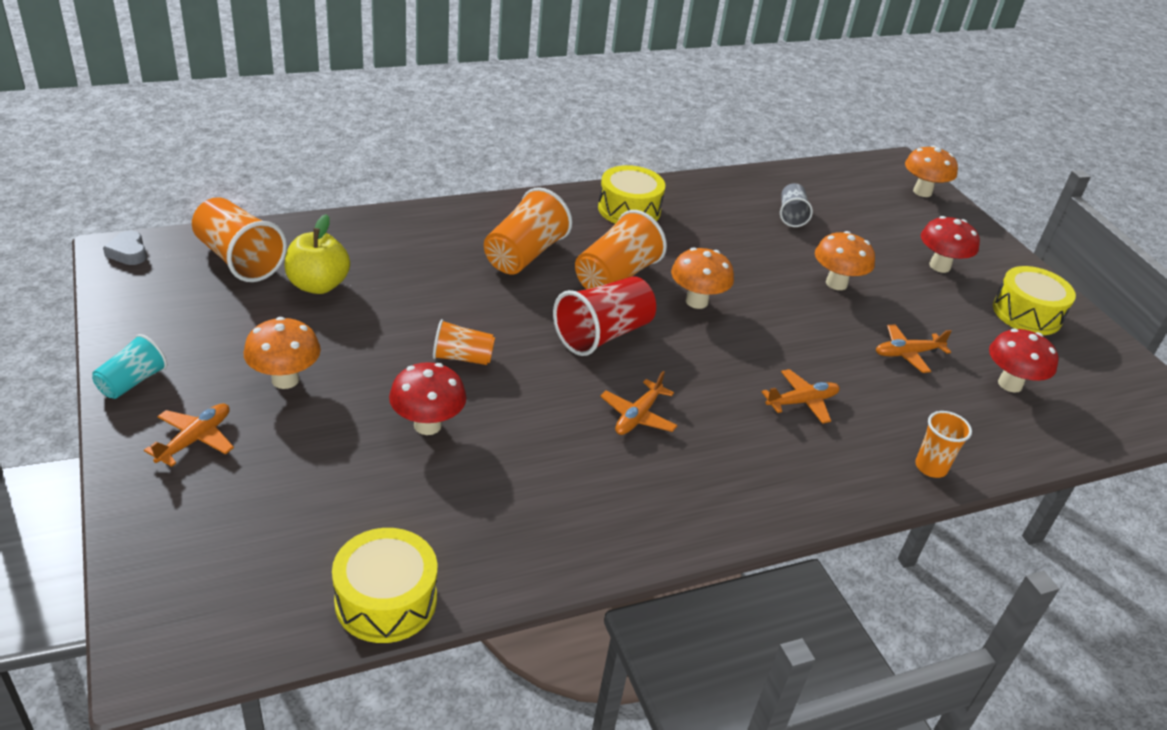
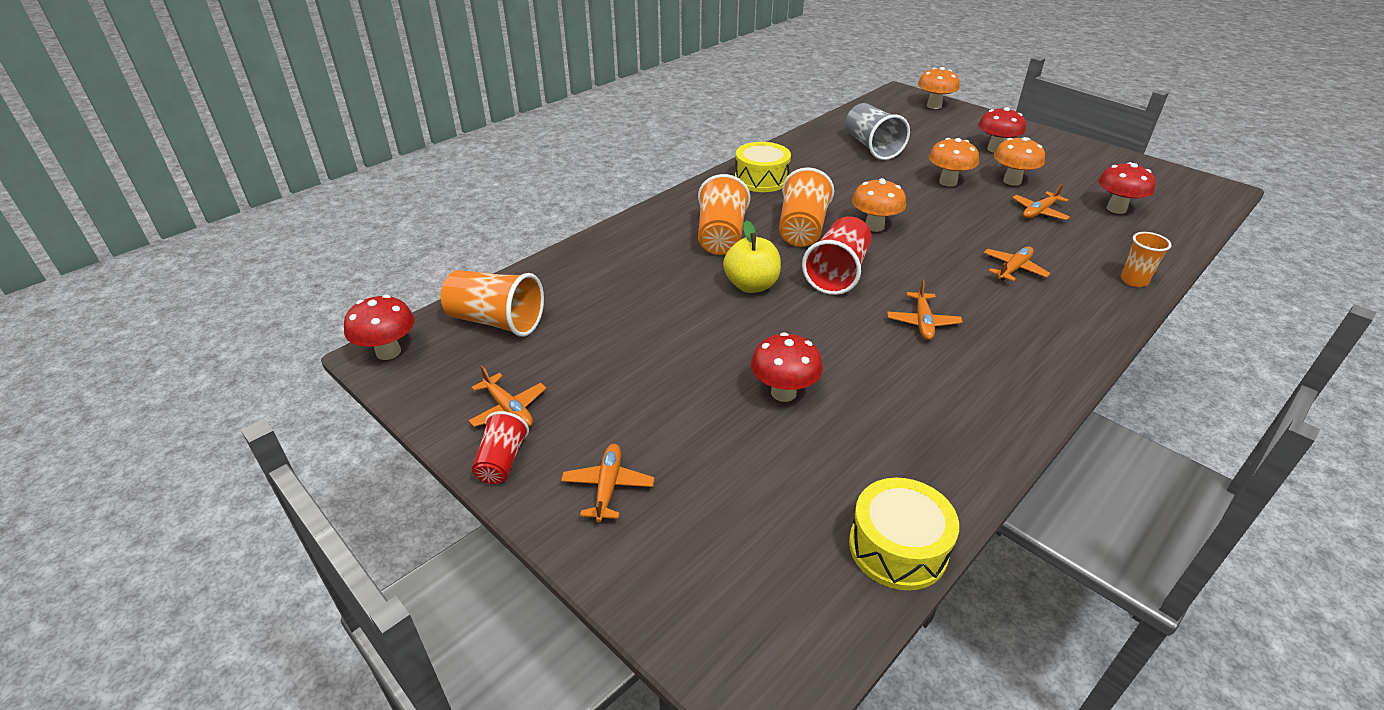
camera: 20 degrees left, 0 degrees up
(128, 252) = (388, 352): grey heart -> red mushroom
(132, 382) = (502, 461): turquoise cup -> red cup
(178, 341) = (509, 409): none -> orange plane
(285, 380) = (634, 404): orange mushroom -> orange mushroom (1012, 181)
(318, 285) = (584, 317): yellow apple -> yellow apple (751, 285)
(462, 358) = (755, 330): orange cup -> none
(791, 215) = (872, 147): grey cup -> grey cup, size x1.70
(1026, 314) = (1076, 161): yellow drum -> none

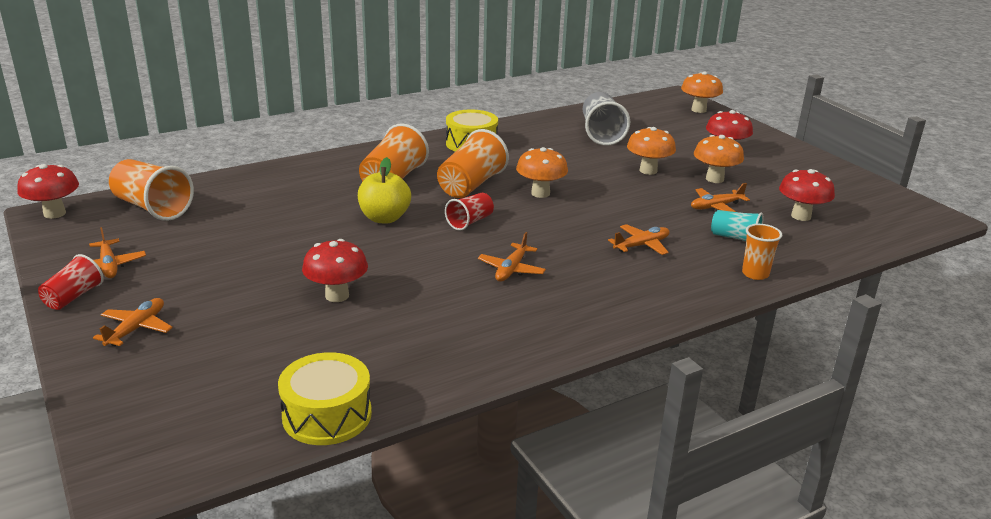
camera: 15 degrees right, 10 degrees down
(837, 273) = (470, 222): red cup -> red cup, size x0.59
(1084, 244) = (735, 238): none -> turquoise cup

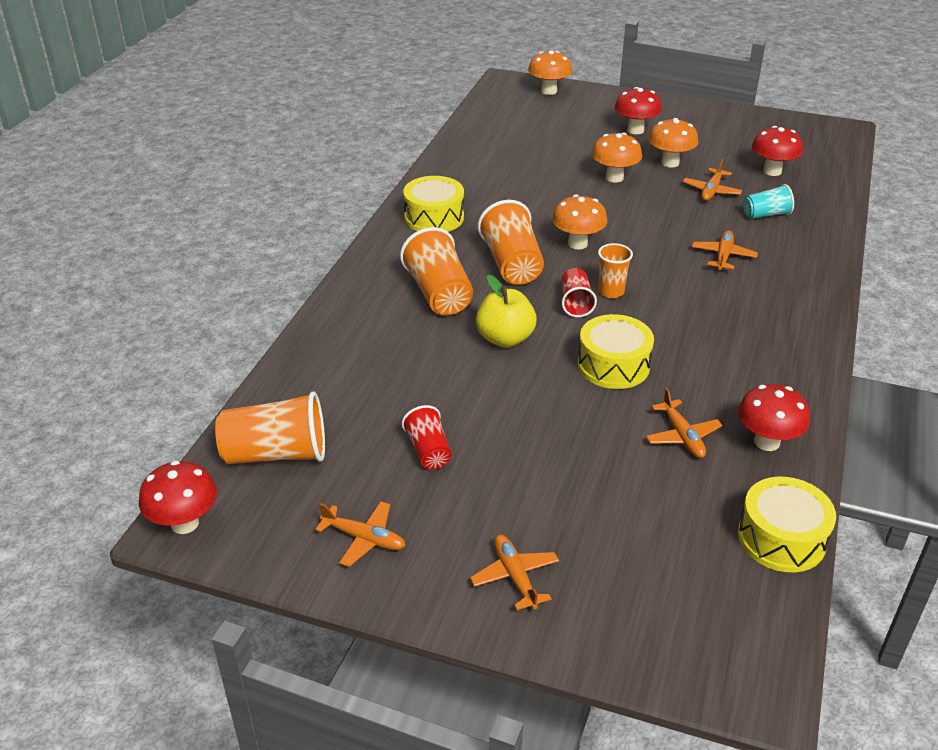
camera: 40 degrees left, 10 degrees up
(73, 297) = (398, 590): red cup -> red cup (428, 451)
(337, 295) = (606, 436): red mushroom -> red mushroom (767, 442)
(423, 264) = (613, 365): none -> yellow drum
(511, 269) = (680, 331): orange plane -> orange plane (682, 436)
(601, 134) = (519, 154): grey cup -> none
(755, 274) = (823, 241): orange cup -> orange cup (611, 292)

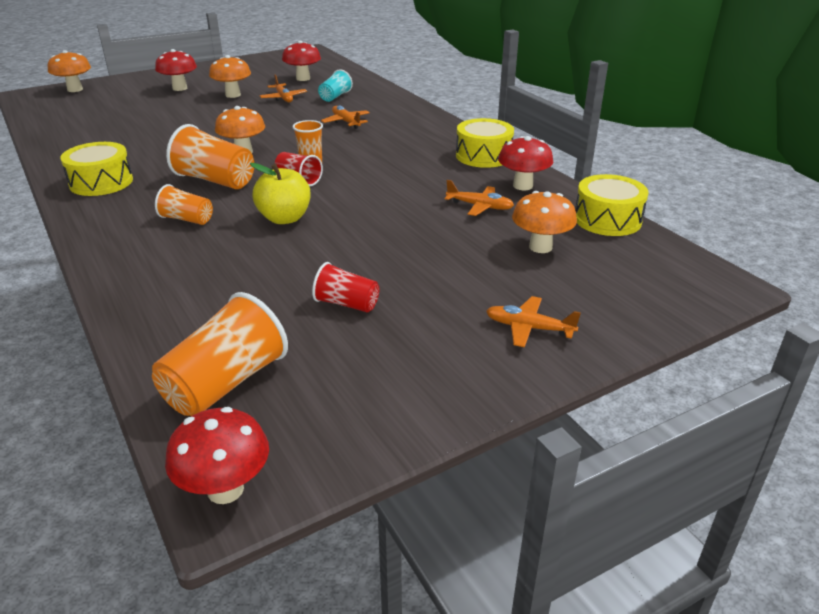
camera: 50 degrees left, 5 degrees down
(364, 539) = (398, 382): orange plane -> none
(439, 294) = (187, 219): orange cup -> orange cup, size x0.59
(613, 365) = (380, 196): yellow drum -> yellow drum (483, 156)
(614, 177) = (208, 113): orange mushroom -> orange mushroom (540, 247)

